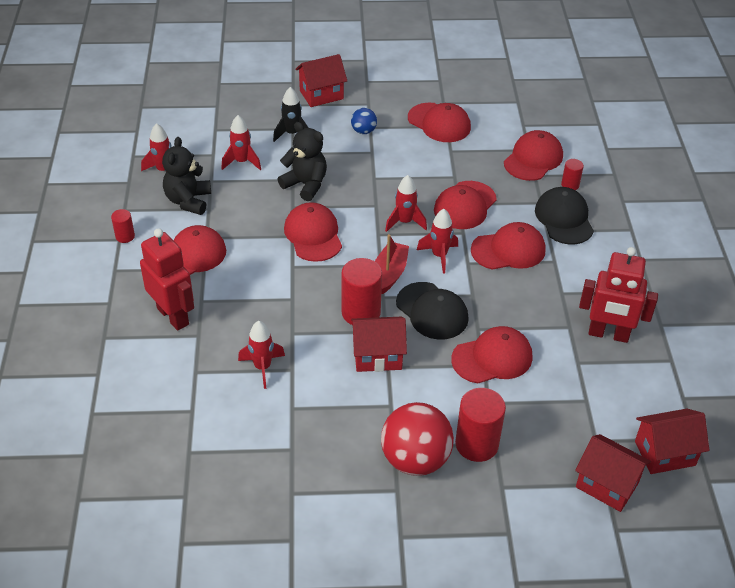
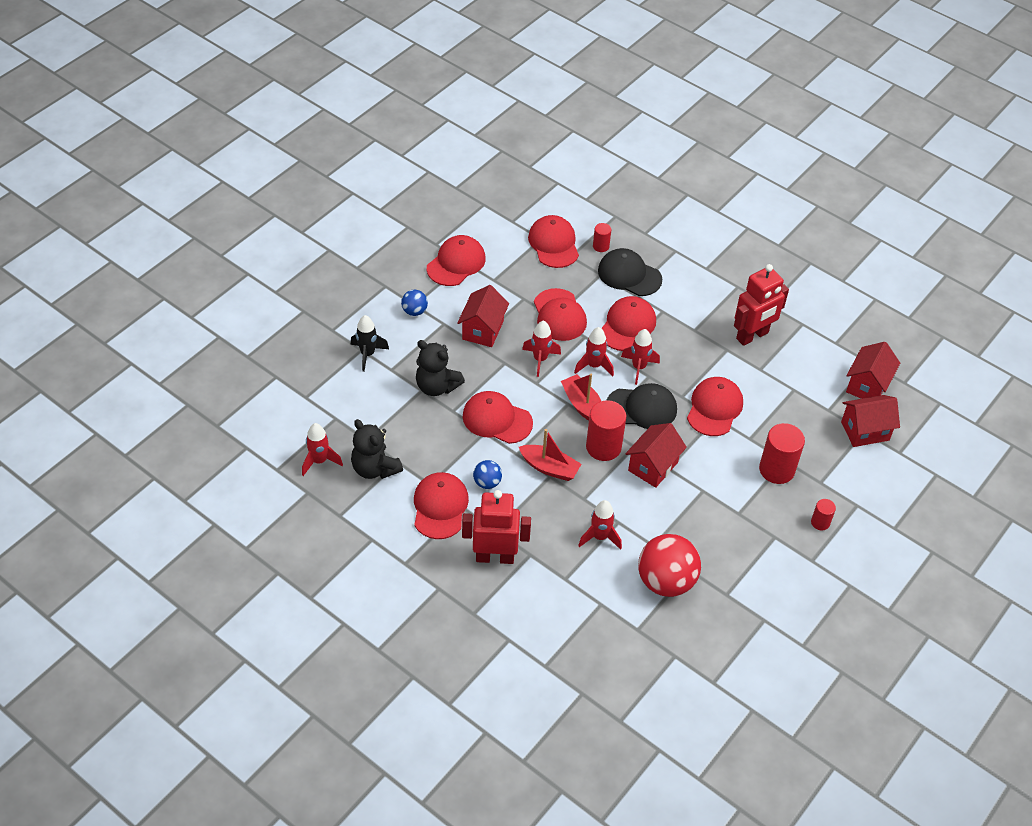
camera: 50 degrees left, 5 degrees up
(125, 236) = (372, 533): red cylinder -> red cylinder (820, 522)
(242, 162) = (366, 406): red rocket -> red rocket (638, 367)
(243, 267) = (487, 482): none -> blue ball
(300, 293) = (549, 468): none -> red boat
(305, 185) = (436, 386): black teddy bear -> black teddy bear turned 135 degrees counterclockwise
(321, 95) = (341, 305): red house -> red house (483, 330)
(415, 459) = (759, 510): red ball -> red ball (666, 581)
(439, 123) = (456, 263): red cap -> red cap turned 45 degrees counterclockwise

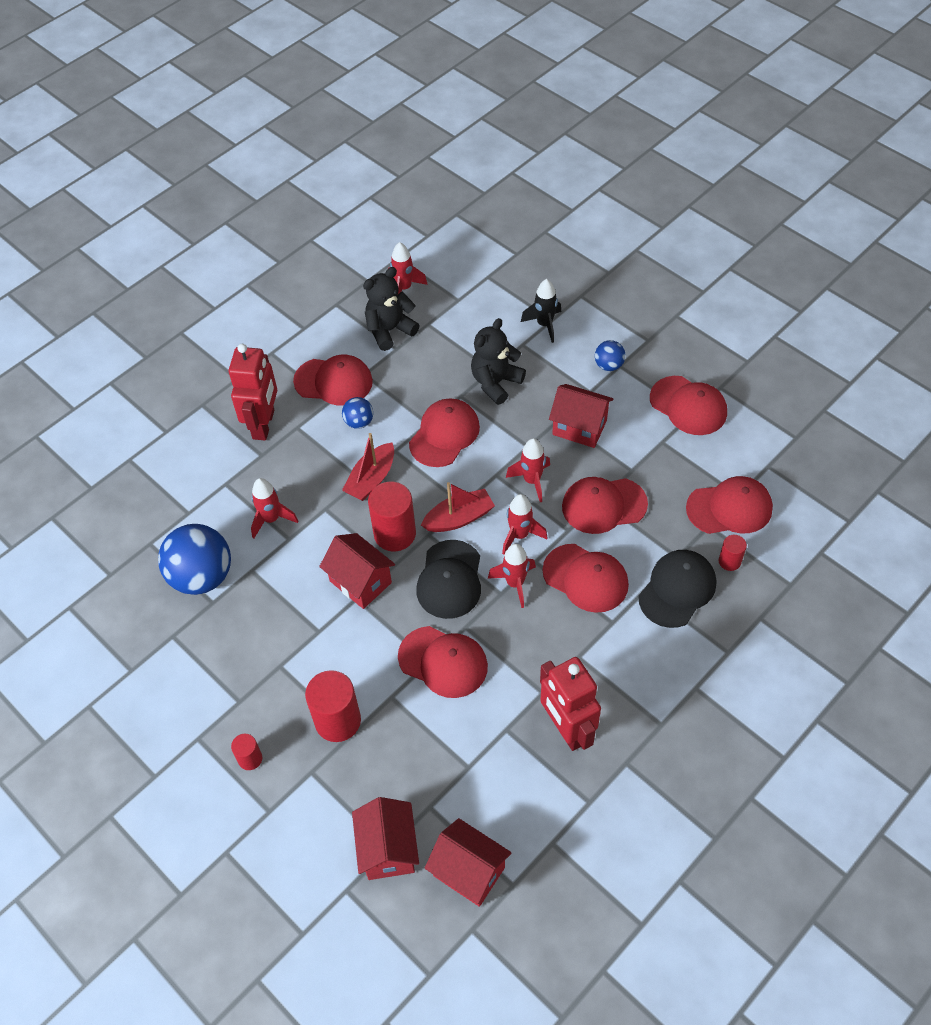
camera: 100 degrees right, 5 degrees up
(666, 581) = (202, 576): red ball -> blue ball

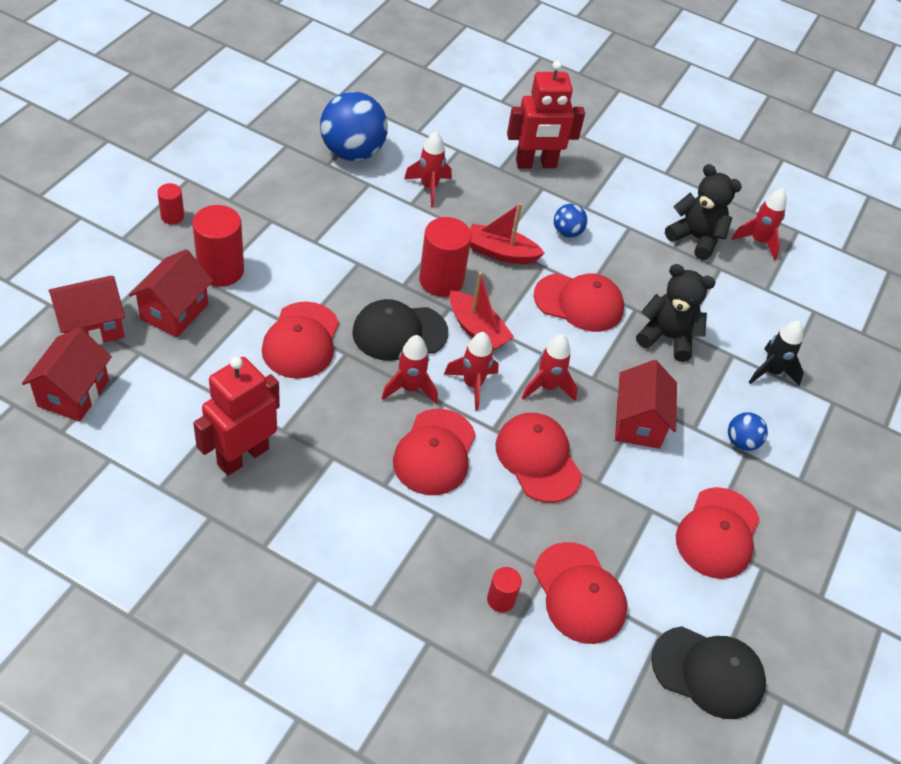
camera: 65 degrees right, 5 degrees down
(333, 381) = (609, 205): red cap -> none
(360, 582) = (377, 263): red house -> red house (174, 311)
(677, 589) = (445, 546): black cap -> black cap (708, 672)

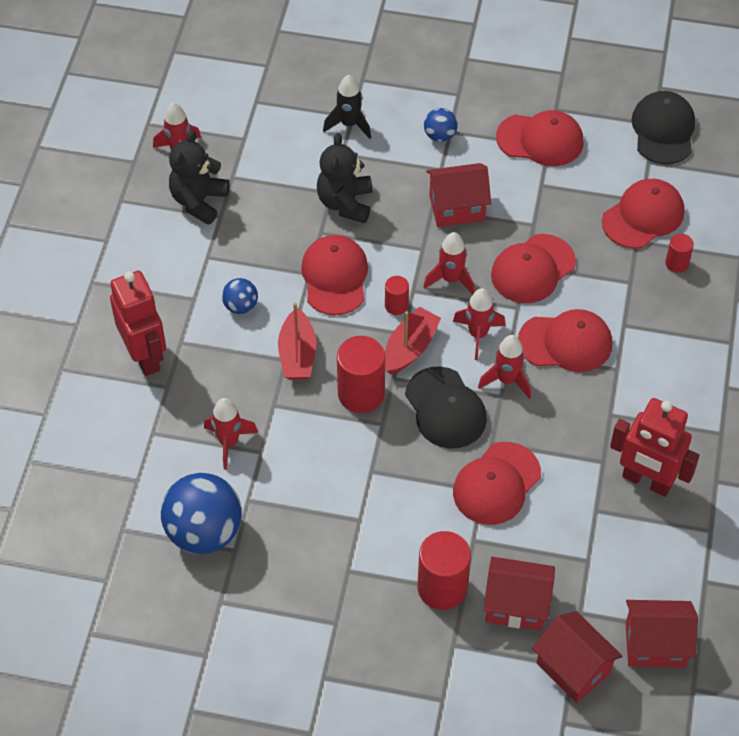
camera: 100 degrees left, 5 degrees up
(172, 216) = (388, 666): red cylinder -> red cylinder (396, 305)
(301, 341) = (496, 484): red cap -> red cap turned 135 degrees clockwise

